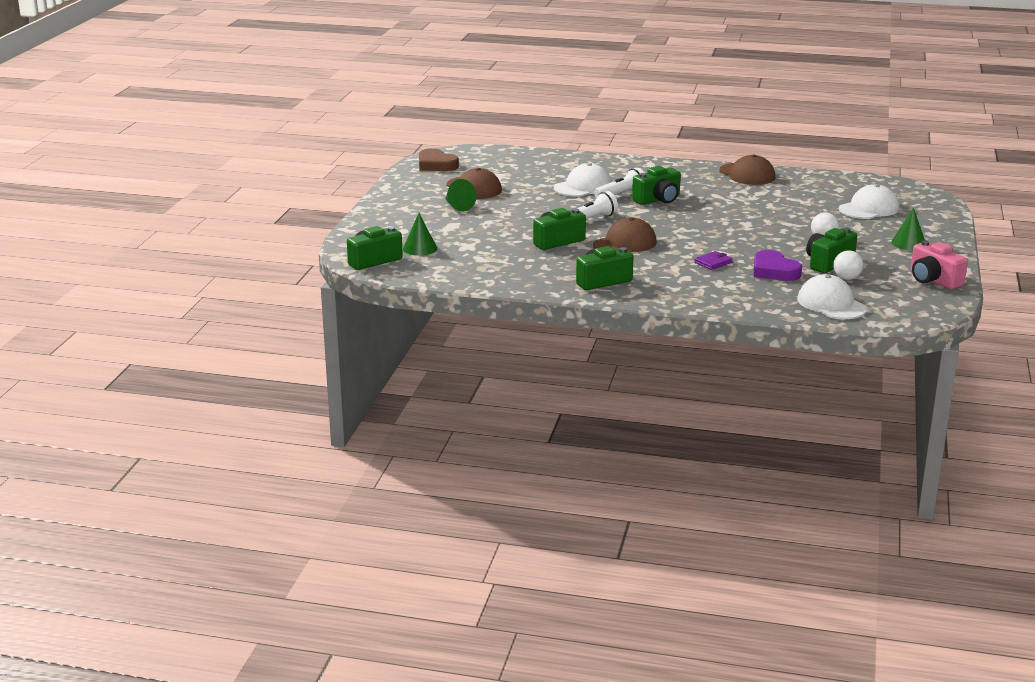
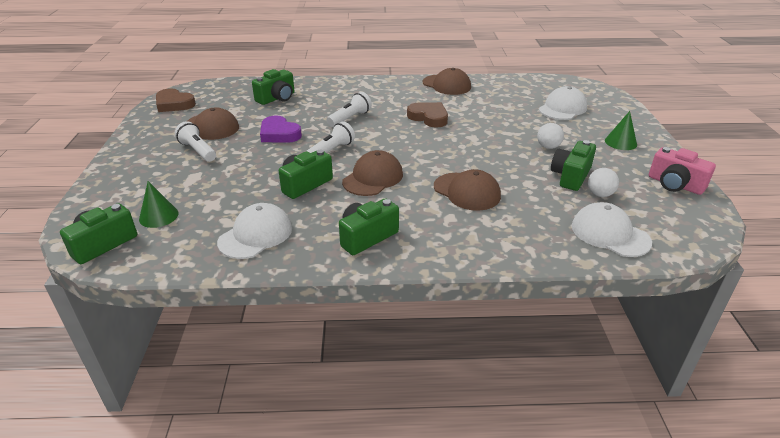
camera: 15 degrees left, 10 degrees up
(458, 206) = (198, 151): green cone -> white flashlight
(583, 187) = (313, 113): white cap -> white cap (256, 235)
(658, 200) = (384, 120): green camera -> green camera (277, 98)
(708, 202) = (429, 117): none -> brown heart
(713, 262) = (467, 191): purple wallet -> brown cap
(774, 271) = (529, 194): purple heart -> purple heart (279, 134)

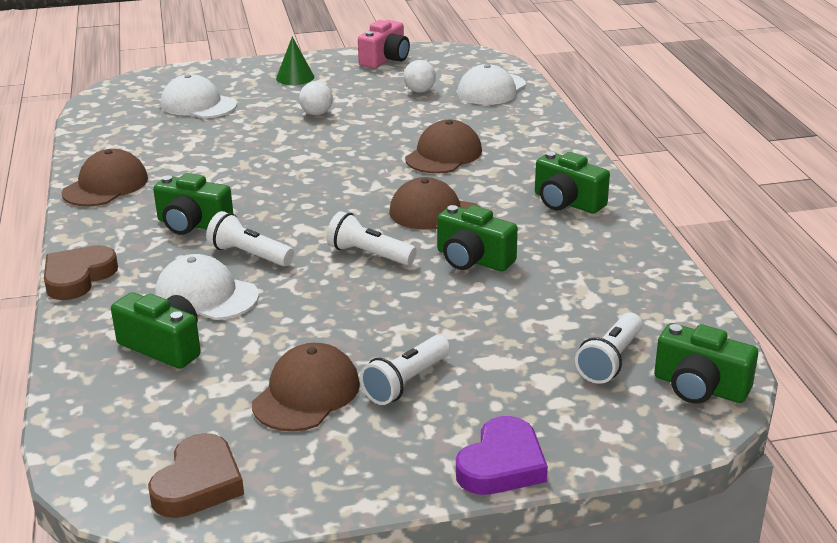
camera: 100 degrees left, 5 degrees down
(158, 216) = (610, 360): green cone -> white flashlight
(256, 235) = (605, 272): white cap -> white cap (206, 295)
(279, 134) = (321, 312): purple heart -> purple heart (502, 464)
(429, 117) = (238, 191): brown heart -> brown heart (78, 277)
(570, 176) = (386, 103): green camera -> green camera (193, 224)

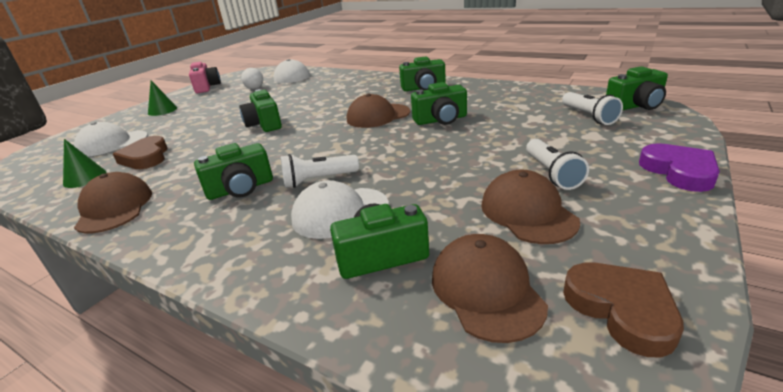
camera: 45 degrees left, 0 degrees up
(78, 277) = (207, 266): brown heart -> brown heart (146, 157)
(131, 138) = (85, 178): none -> green cone
(316, 113) = (212, 115): white ball -> none
(331, 157) = (264, 124): none -> green camera
(369, 254) = (388, 143): white flashlight -> none
(444, 155) = (325, 99): brown cap -> brown cap (486, 290)

